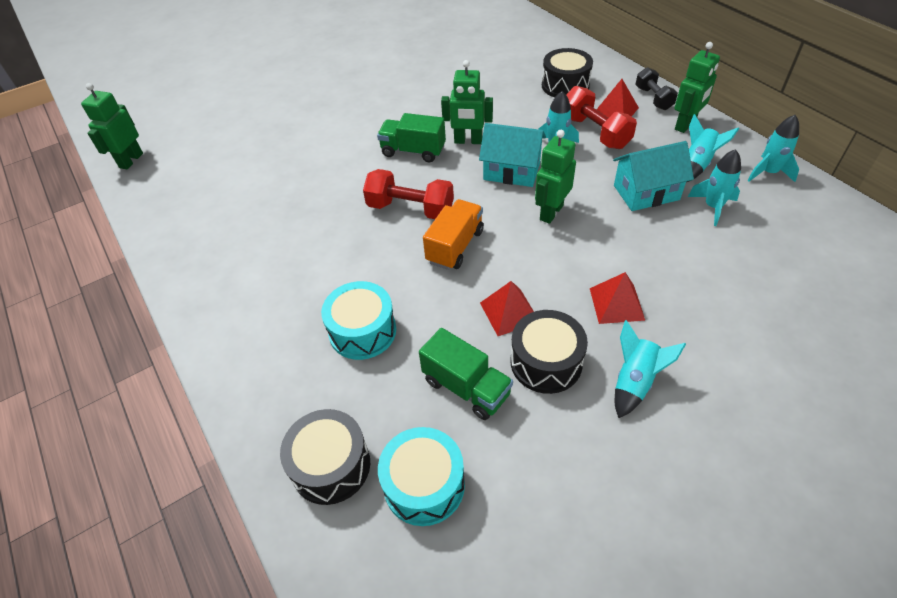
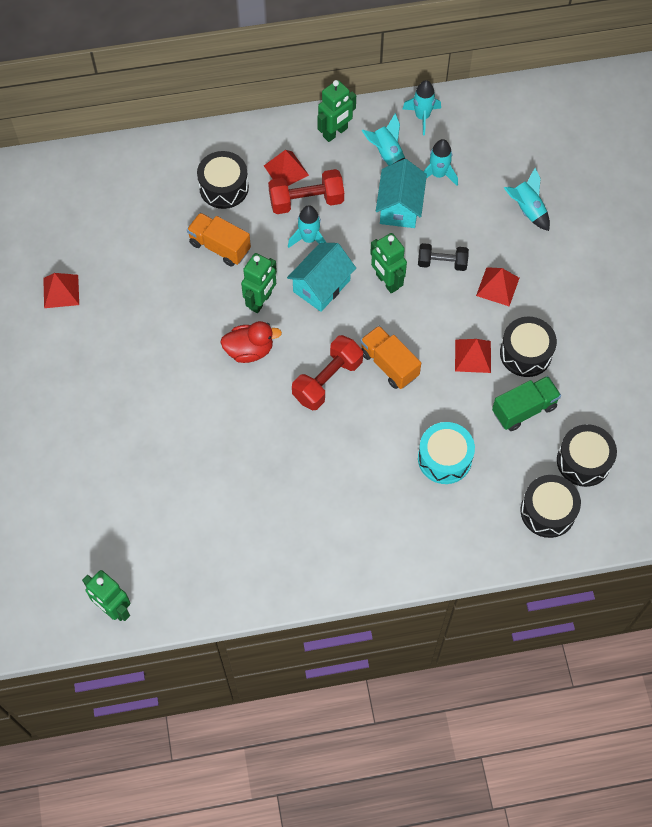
camera: 70 degrees left, 15 degrees up
(407, 46) = (61, 291): none -> red pyramid
(413, 151) = (249, 350): green truck -> red duck
(424, 485) = (583, 461): turquoise drum -> black drum
(505, 102) = (219, 247): none -> orange truck
(634, 382) = (563, 310): turquoise rocket -> turquoise rocket (527, 210)
(653, 98) = (286, 133): black dumbbell -> black dumbbell (442, 263)
(685, 125) = (335, 133): green robot -> green robot turned 75 degrees clockwise

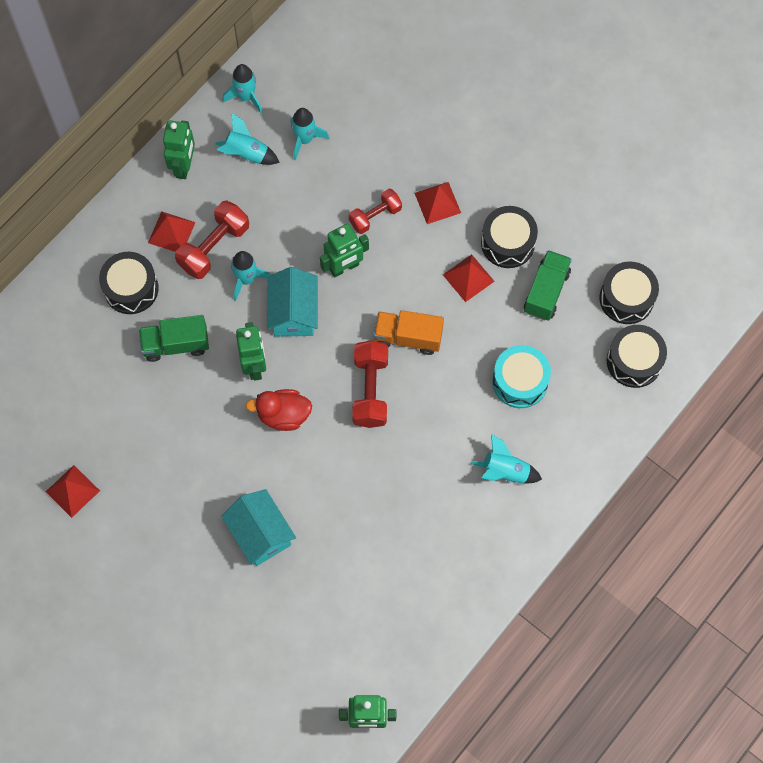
camera: 40 degrees left, 5 degrees up
(219, 247) = (176, 344): orange truck -> green truck
(249, 350) = (283, 415): red duck -> red duck turned 135 degrees counterclockwise
(386, 282) = (344, 267): green robot -> green robot turned 45 degrees counterclockwise
(400, 207) = (297, 193): turquoise house -> turquoise house (260, 534)
(442, 263) = (375, 216): black dumbbell -> red dumbbell
(527, 210) = (404, 117): turquoise rocket -> turquoise rocket (505, 471)

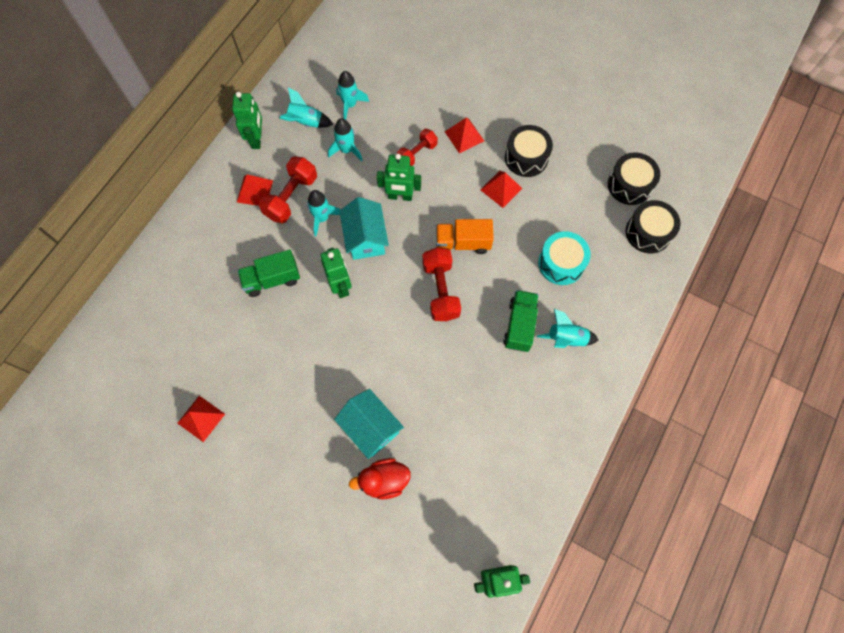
camera: 10 degrees left, 0 degrees up
(131, 288) = (228, 240): black drum -> none
(246, 97) = (298, 81): turquoise rocket -> turquoise rocket (346, 150)
(283, 415) = (372, 323): red duck -> red duck (384, 480)
(344, 267) = (400, 196): green robot -> green robot turned 45 degrees clockwise
(546, 291) = (565, 190): green truck -> green truck (519, 325)

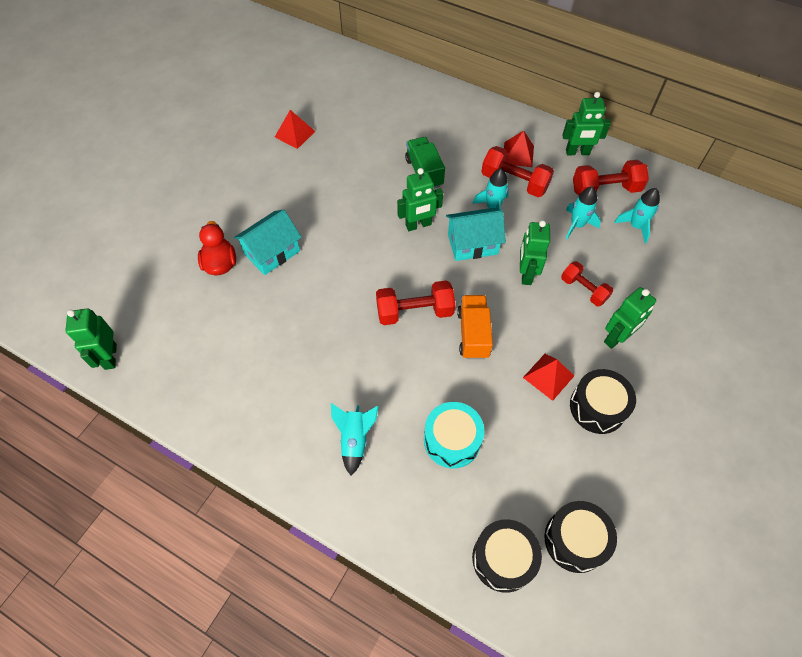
camera: 90 degrees right, 10 degrees down
(306, 122) = (605, 189): turquoise rocket -> red dumbbell
(464, 136) = (616, 338): red pyramid -> green robot
(519, 325) = (372, 389): green truck -> none

